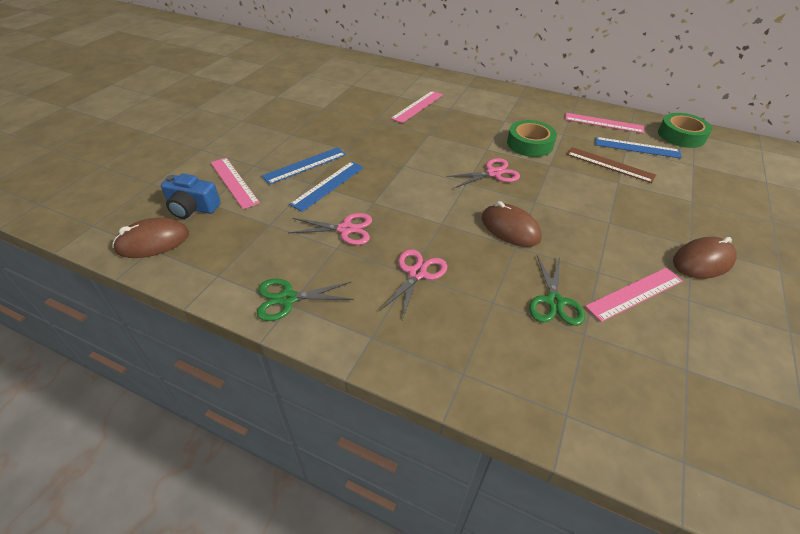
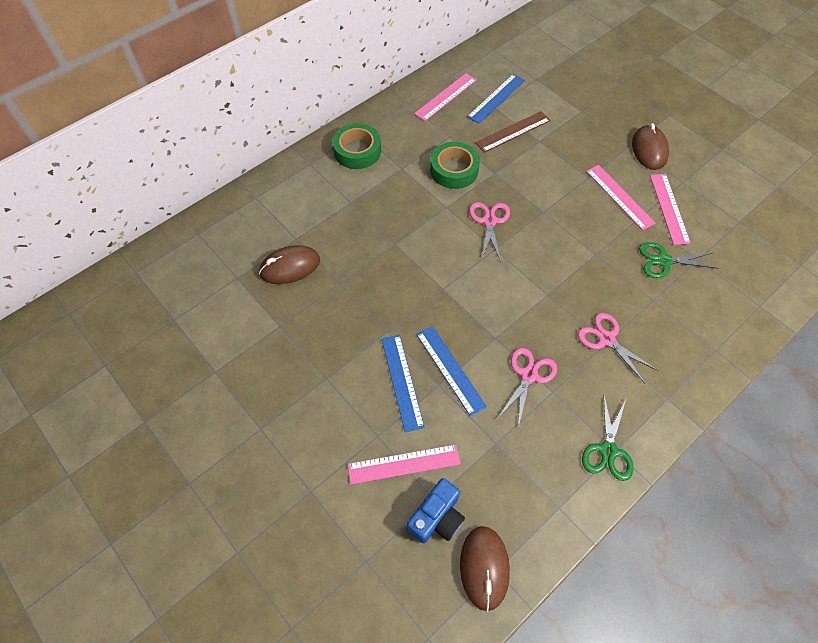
camera: 65 degrees left, 15 degrees up
(417, 106) = (331, 230): pink ruler -> pink ruler (619, 197)
(510, 228) = (572, 247): brown mouse -> brown mouse (290, 267)
(554, 302) = (663, 261): green scissors -> green scissors turned 150 degrees clockwise
(681, 135) = (492, 59): green tape -> green tape (357, 151)

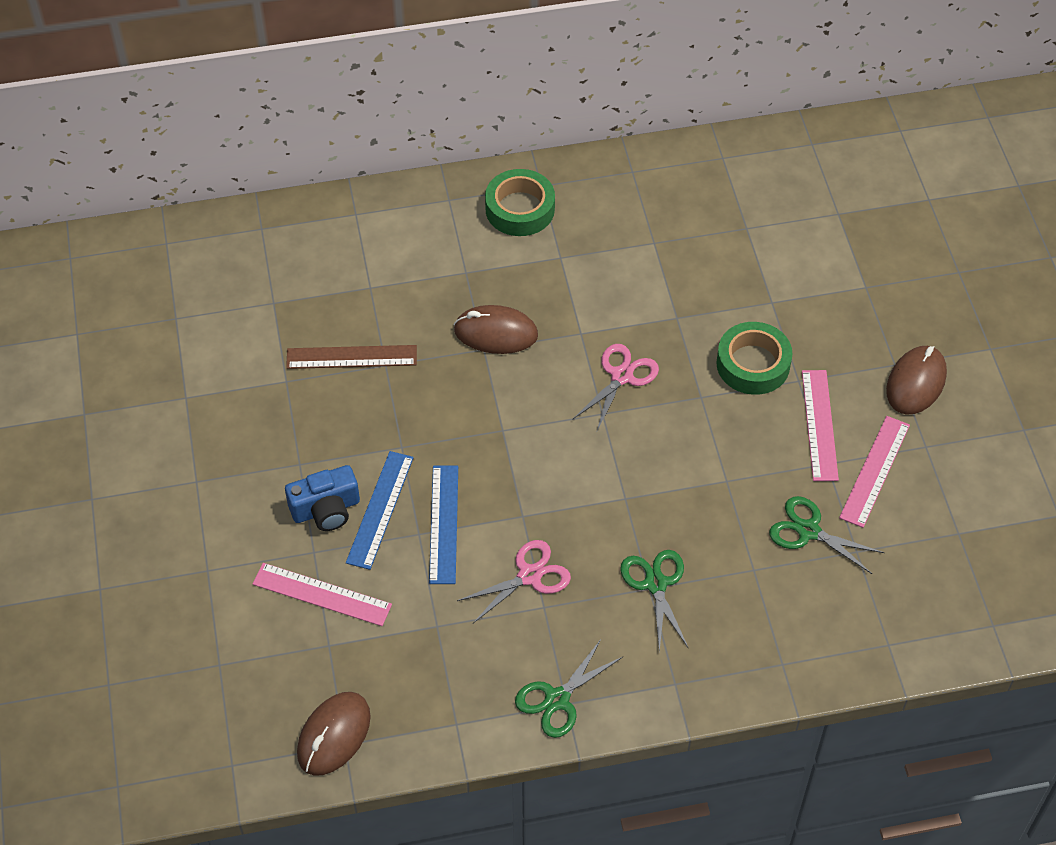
camera: 30 degrees right, 5 degrees down
(290, 267) = (341, 318): brown mouse -> brown mouse (495, 333)
(437, 517) = (319, 663): blue camera -> blue camera (326, 509)
(445, 97) = (690, 185): pink ruler -> none
(454, 170) = (626, 290): green tape -> green tape (753, 364)
(496, 98) = (758, 217): blue ruler -> none
(513, 131) = (745, 273): brown ruler -> brown ruler (351, 357)
(606, 339) = (656, 584): pink scissors -> green scissors

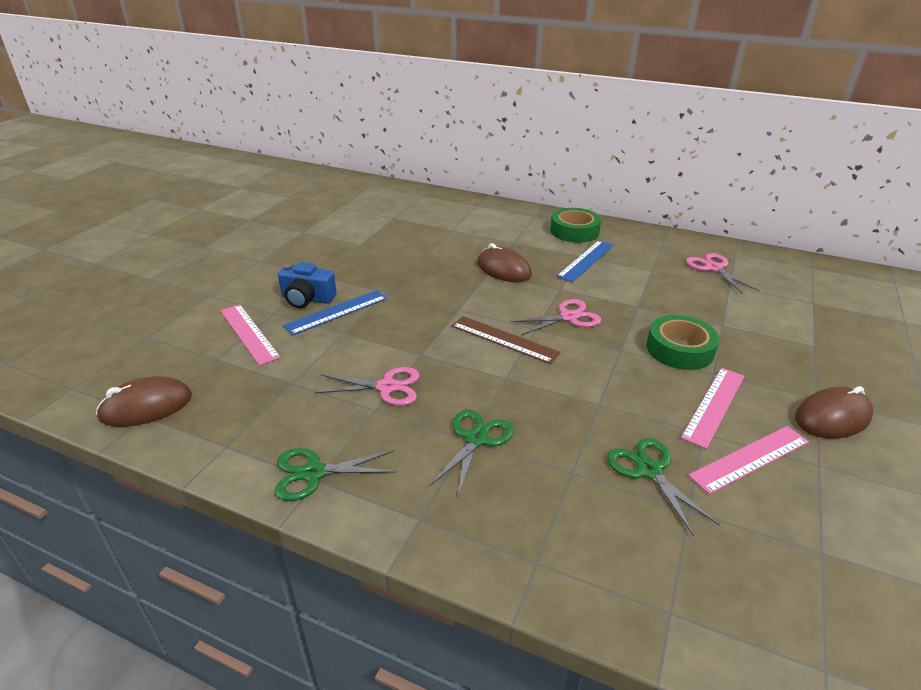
camera: 35 degrees right, 20 degrees down
(351, 357) = (407, 249): brown ruler -> brown ruler (504, 339)
(444, 524) = (365, 335): blue ruler -> blue ruler (586, 260)
(715, 202) = (713, 268): none -> pink scissors

